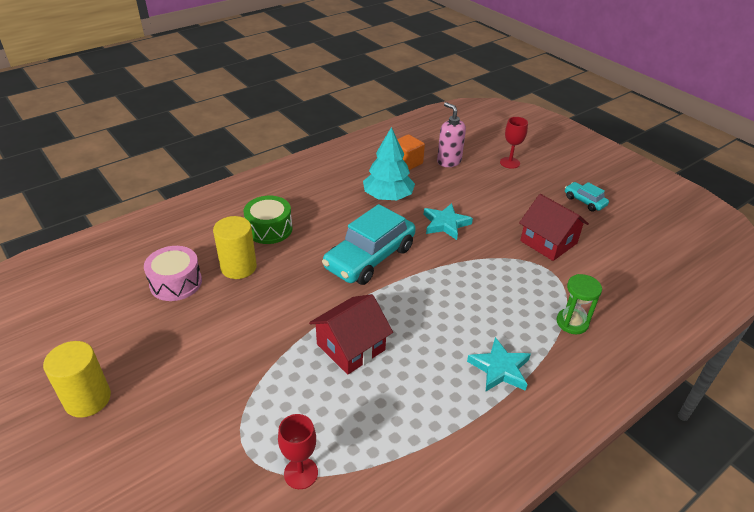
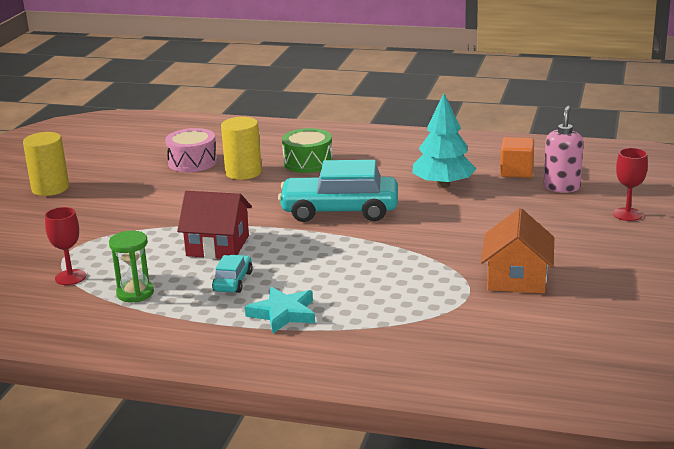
camera: 55 degrees right, 15 degrees down
(445, 224) = (450, 222): turquoise star -> none
(548, 242) = (517, 278): red house -> orange house
(572, 322) = (403, 328): green hourglass -> green hourglass (135, 293)
(584, 201) = (637, 274): turquoise car -> turquoise car (233, 281)

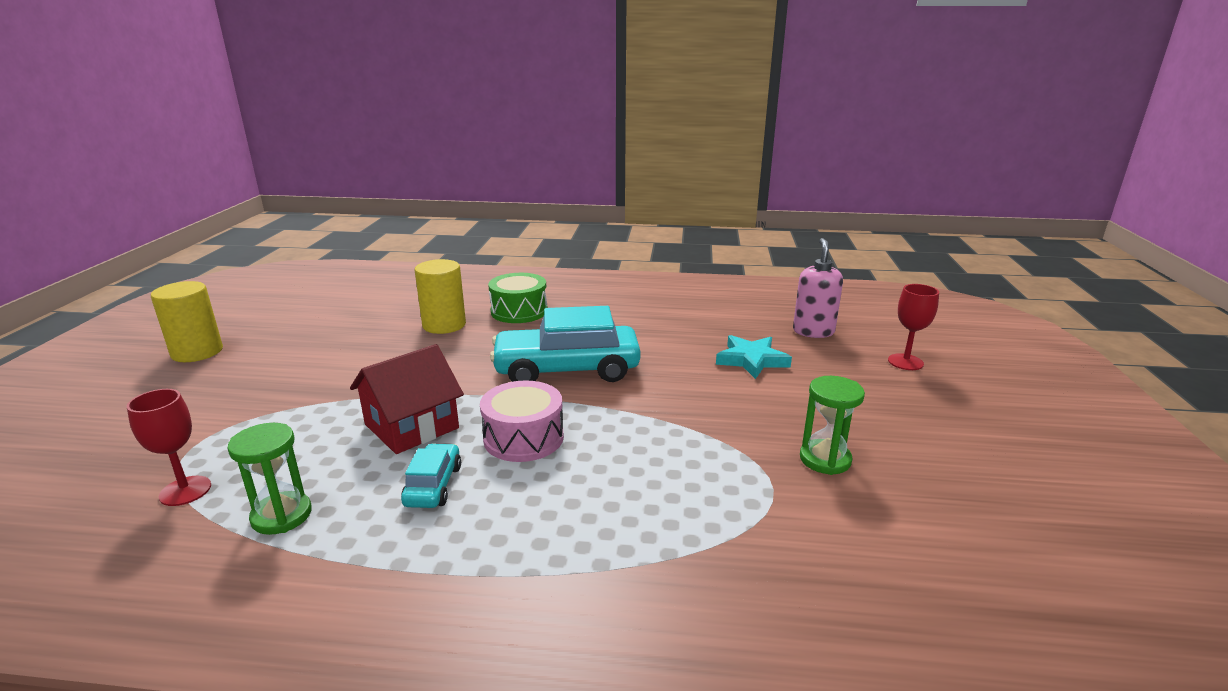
camera: 10 degrees left, 0 degrees up
(192, 162) = (383, 314): pink drum -> pink drum (523, 438)
(218, 246) = (411, 426): red house -> red house turned 45 degrees counterclockwise
(283, 314) = (513, 543): turquoise star -> turquoise star (751, 360)
(443, 185) = (680, 333): turquoise tree -> none
(516, 171) = (755, 315): orange cube -> none
(517, 278) = (825, 459): orange house -> green hourglass

